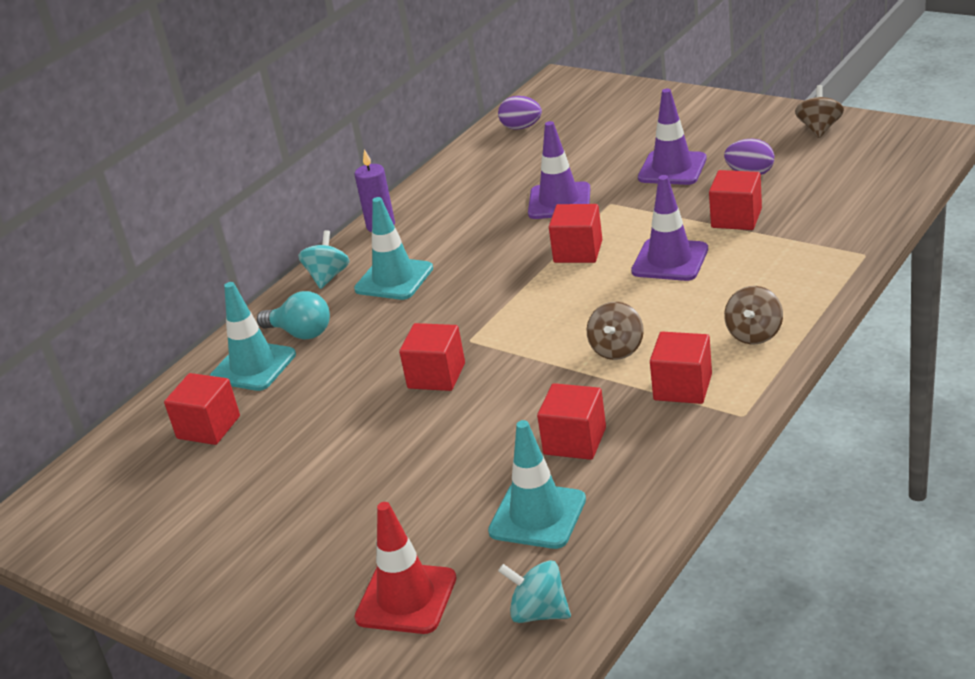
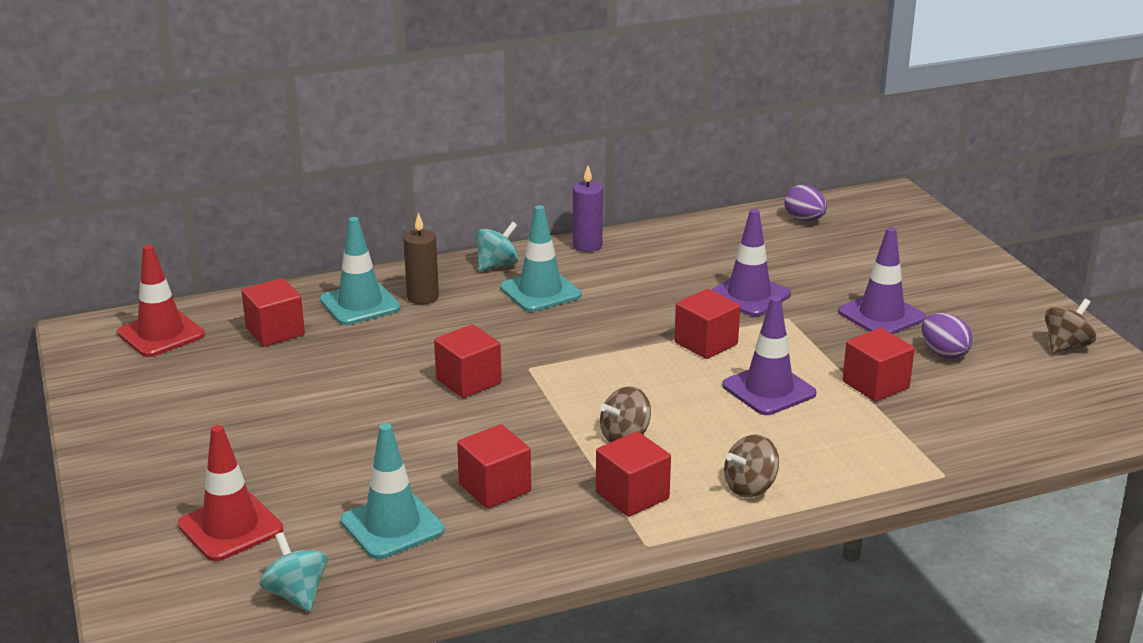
camera: 30 degrees right, 5 degrees down
(100, 486) = (161, 334): none -> red traffic cone
(301, 333) = (423, 297): turquoise light bulb -> brown candle

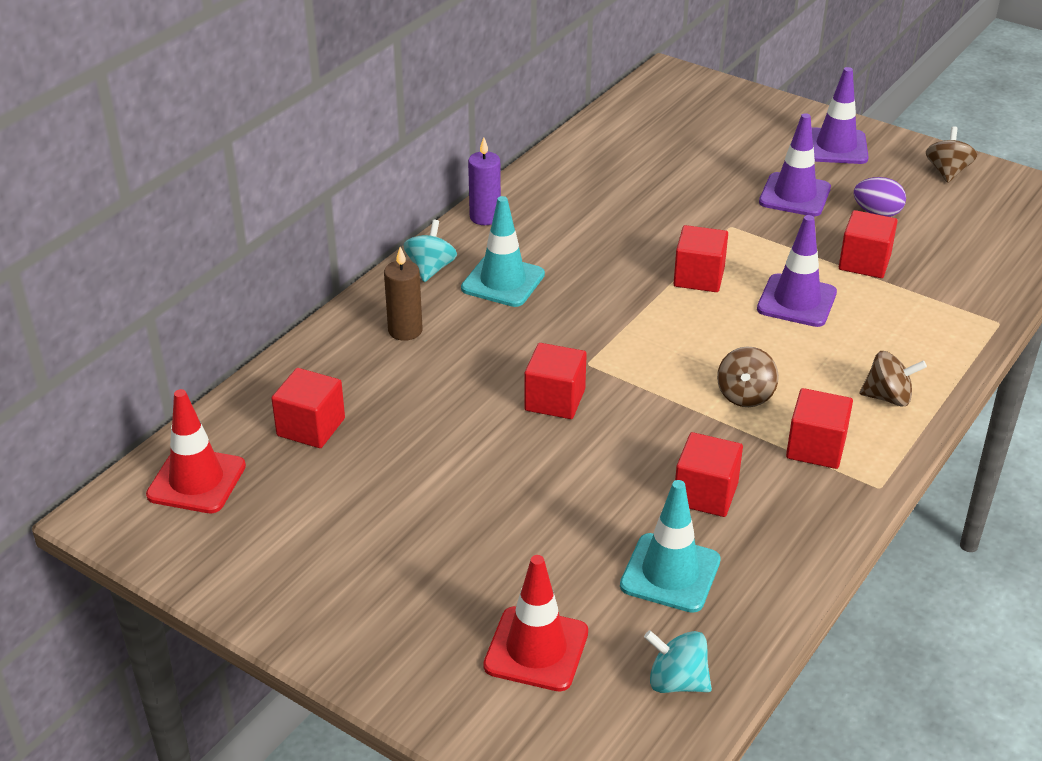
camera: 35 degrees left, 10 degrees up
(360, 304) = (355, 362): turquoise traffic cone -> none
(749, 295) = (676, 216): purple traffic cone -> purple traffic cone (836, 147)
(750, 487) = (888, 397): brown spinning top -> brown spinning top turned 105 degrees counterclockwise
(804, 220) = (631, 123): purple egg -> none

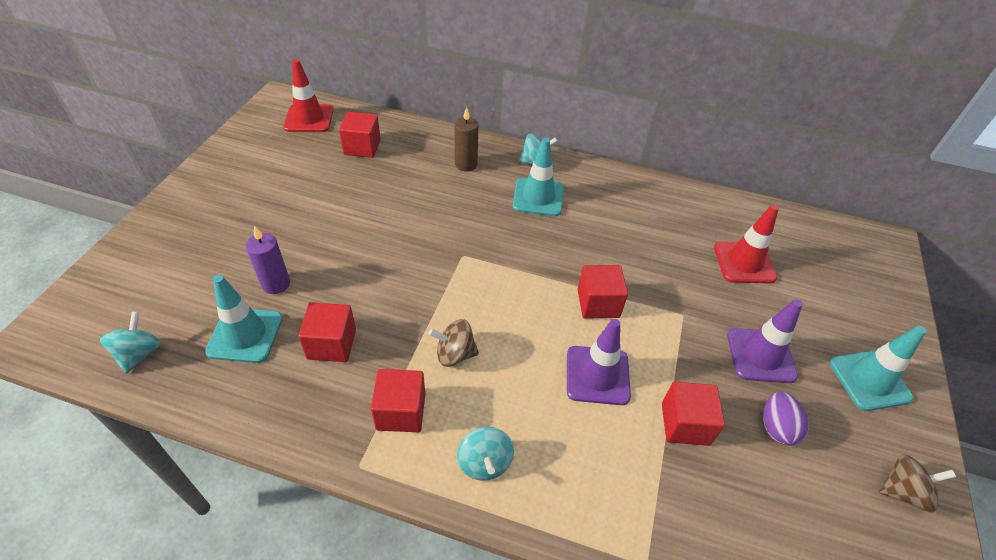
camera: 70 degrees right, 10 degrees up
(485, 217) = (608, 175): purple candle -> purple candle (276, 284)
(536, 649) = (174, 277): red traffic cone -> red traffic cone (744, 262)
(555, 400) = (417, 245): red cube -> none
(836, 147) = (869, 380): purple traffic cone -> turquoise traffic cone
(888, 397) = (484, 462): brown spinning top -> turquoise spinning top

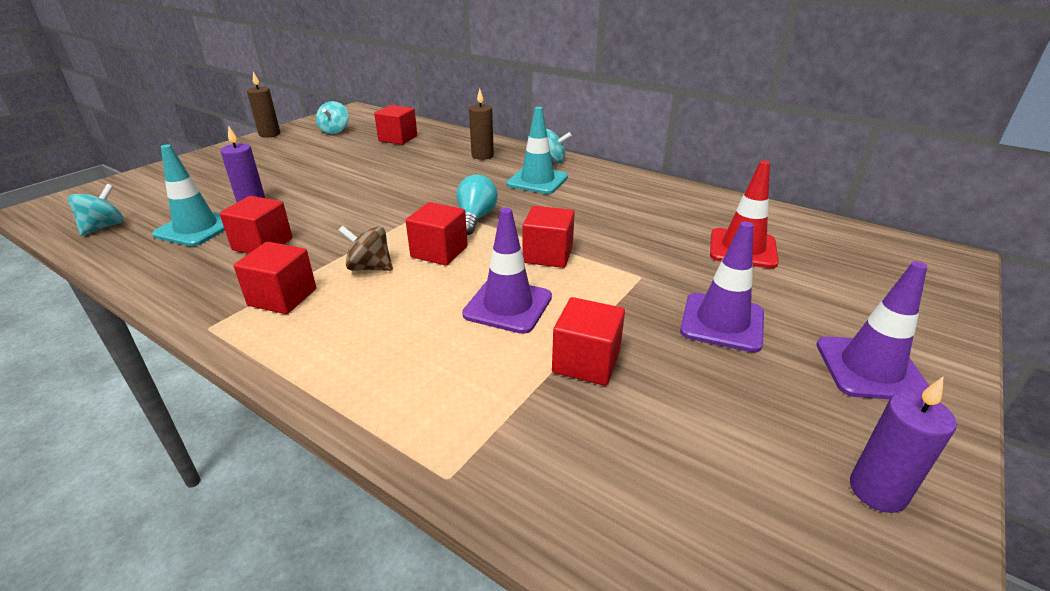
camera: 20 degrees right, 15 degrees down
(210, 159) = (269, 134): none -> brown candle
(309, 119) = (368, 121): red traffic cone -> none
(484, 462) = (331, 349): turquoise spinning top -> turquoise spinning top (335, 131)
(504, 319) = (439, 252): none -> red cube
(511, 264) = (475, 218): none -> turquoise light bulb
(776, 428) = (708, 388): purple egg -> none
(869, 380) = (870, 369): turquoise traffic cone -> purple traffic cone
(902, 491) = (877, 491): brown spinning top -> purple candle

